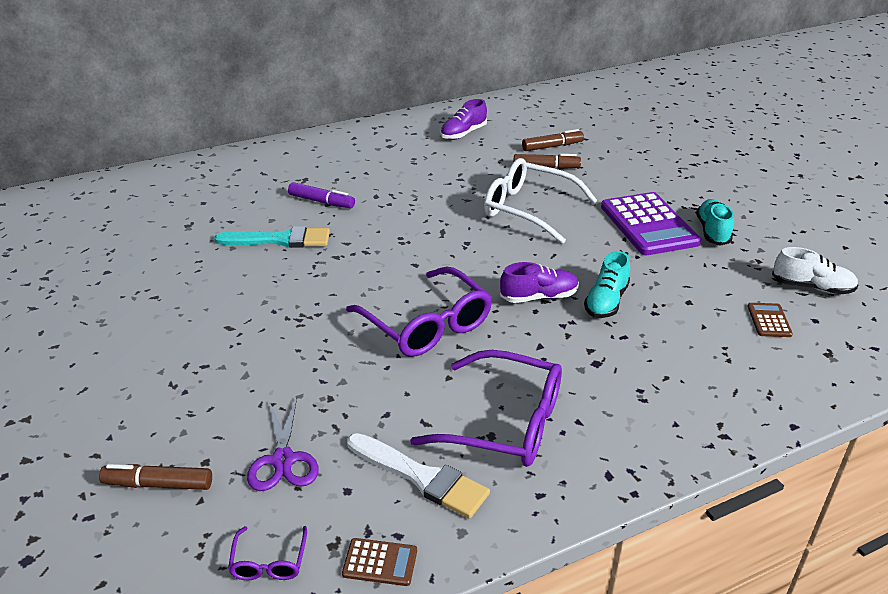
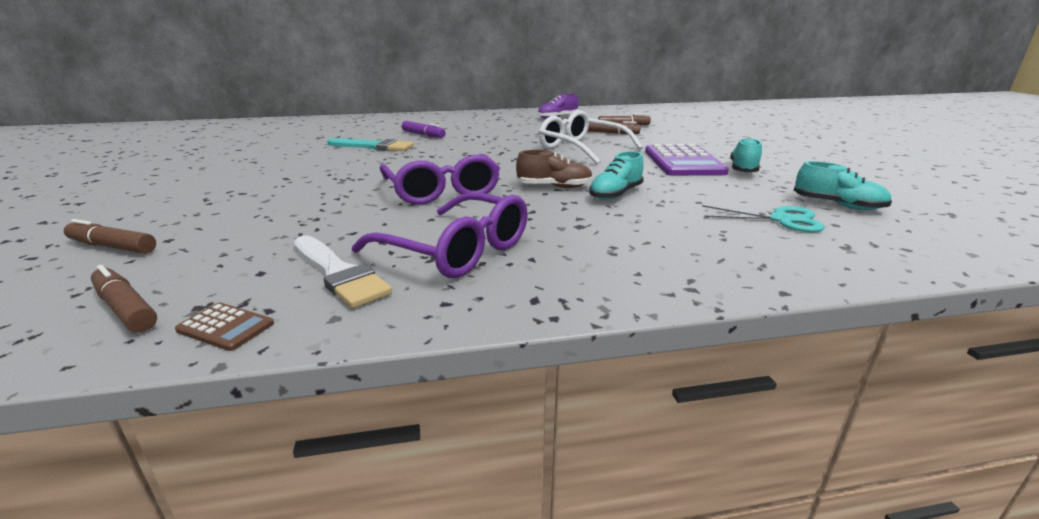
camera: 15 degrees right, 10 degrees down
(269, 561) = (126, 308): purple glasses -> brown marker
(283, 460) = (230, 247): purple scissors -> none
(539, 297) = (554, 187): purple shoe -> brown shoe
(769, 320) = (781, 219): brown calculator -> turquoise scissors
(812, 287) = (838, 205): white shoe -> turquoise shoe

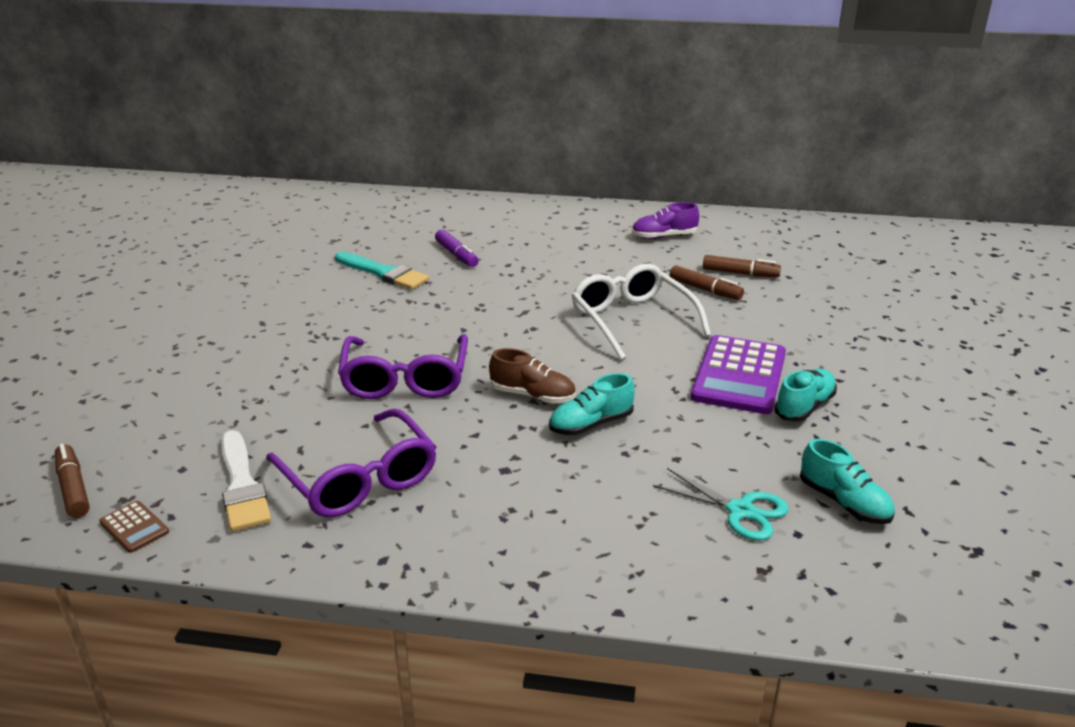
camera: 20 degrees right, 5 degrees up
(113, 247) = (81, 406): brown marker -> none

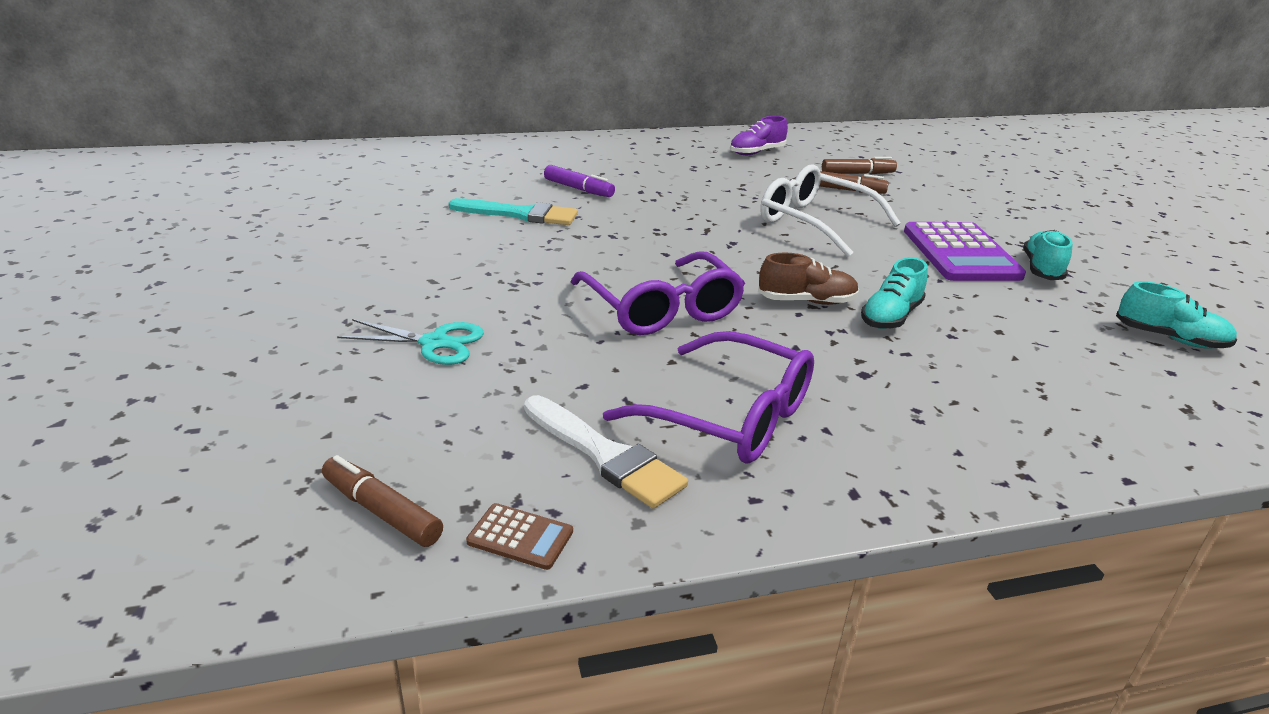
camera: 25 degrees left, 0 degrees up
(740, 511) = (1106, 364): turquoise scissors -> turquoise scissors (434, 343)

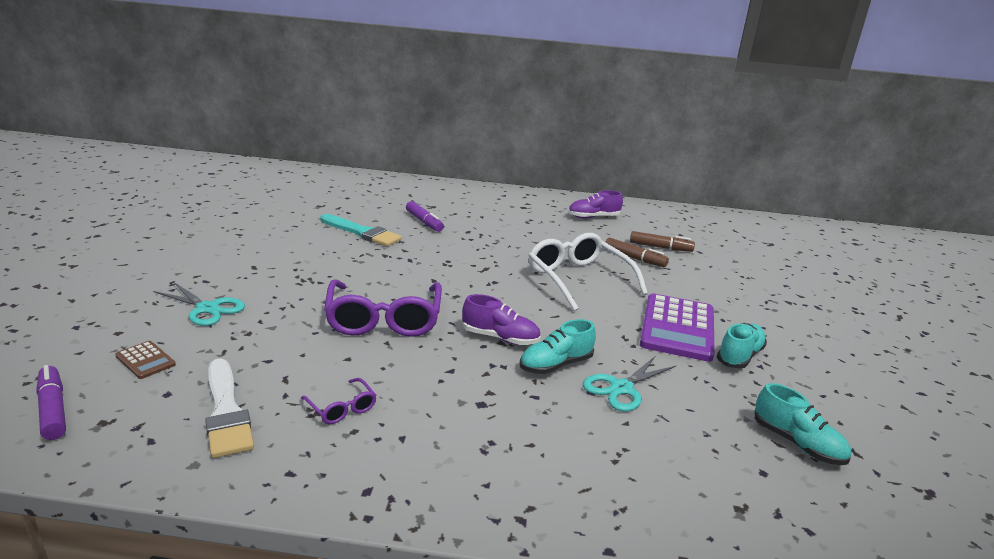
camera: 20 degrees right, 5 degrees down
(381, 511) = (53, 409): brown marker -> purple marker
(520, 537) = (111, 451): brown calculator -> brown calculator (145, 360)
(728, 416) = (341, 408): purple glasses -> purple glasses, size x0.45
(806, 301) = (500, 338): brown shoe -> purple shoe
(975, 325) = (621, 388): none -> turquoise scissors

